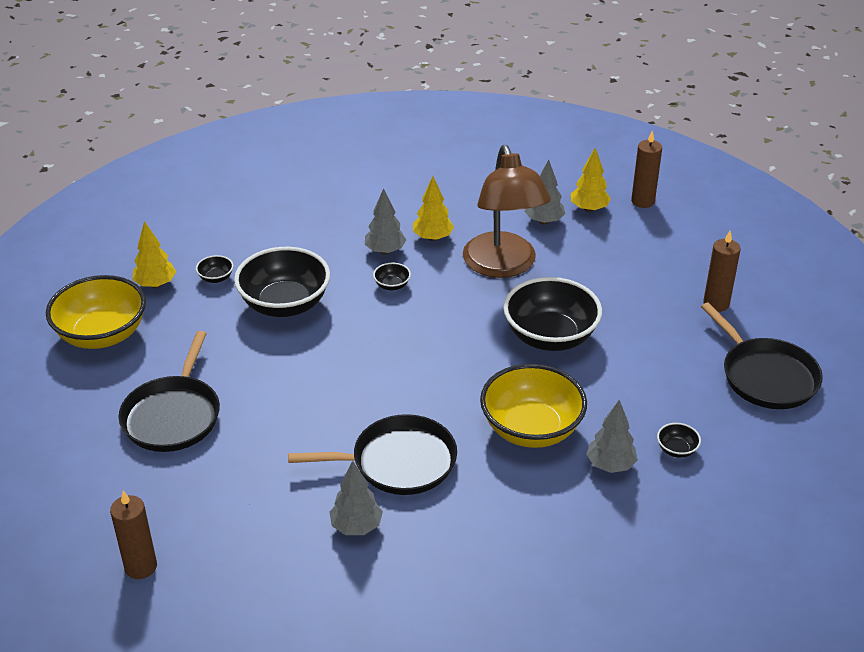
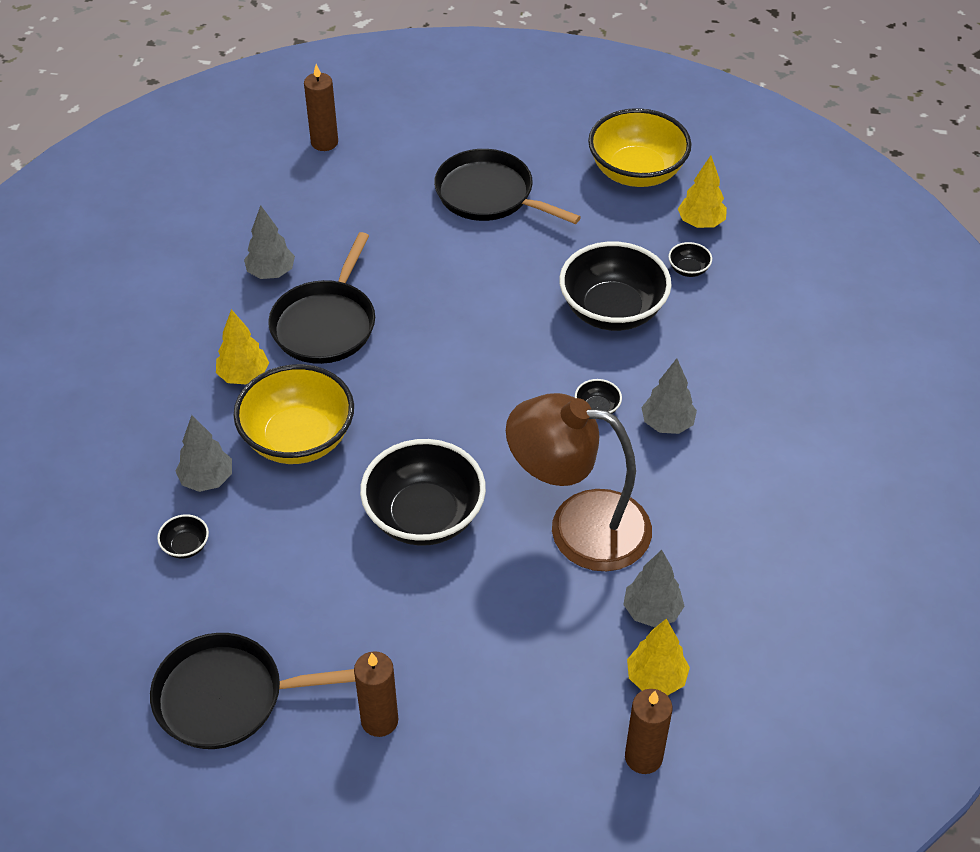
camera: 115 degrees right, 10 degrees up
(432, 238) = (672, 478): yellow tree -> yellow tree (244, 376)

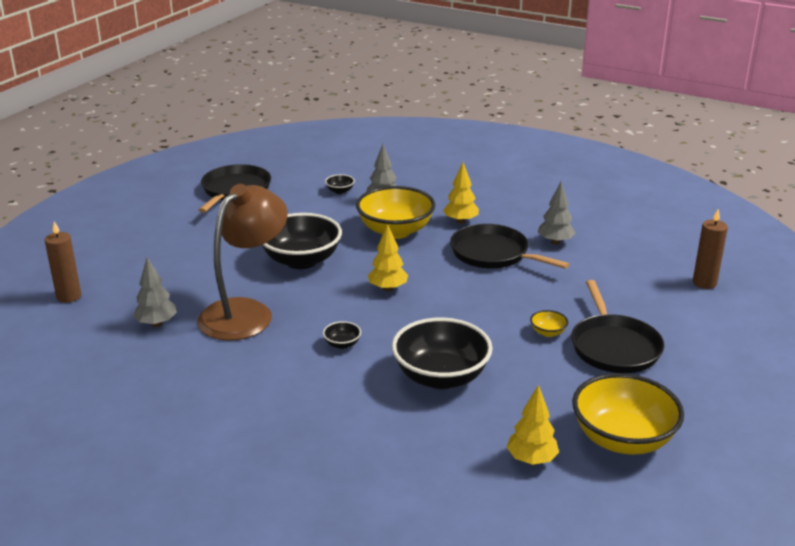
camera: 110 degrees right, 20 degrees down
(379, 720) = (179, 225): brown candle -> none
(486, 246) = (548, 332): none -> yellow bowl
(489, 194) = (614, 347): black pan -> black pan turned 120 degrees clockwise
(656, 678) = (111, 313): yellow tree -> yellow tree (388, 288)
(667, 424) = (304, 372): grey tree -> none
(688, 269) = (470, 433): black bowl -> none

